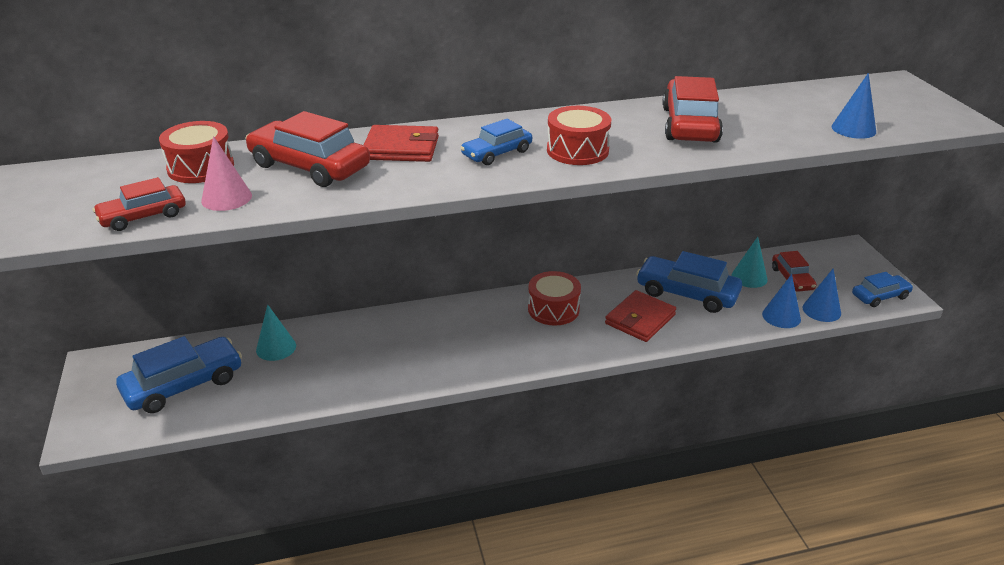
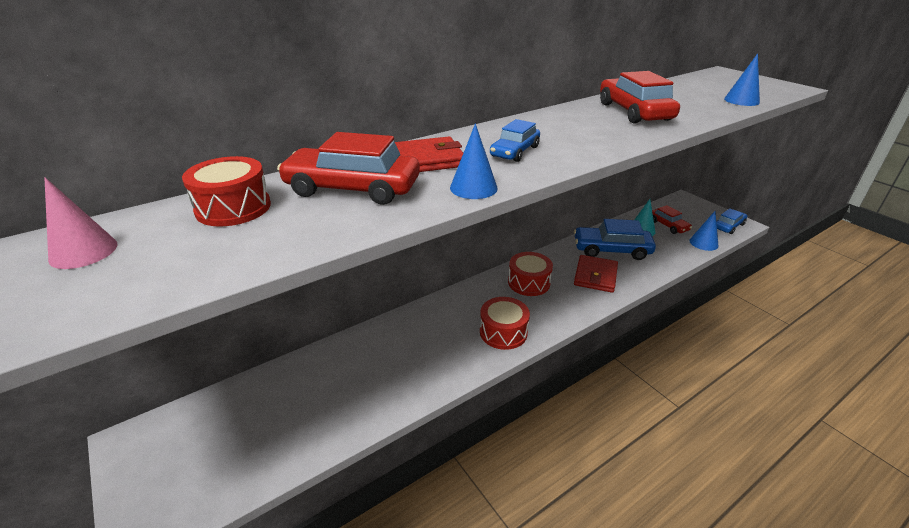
camera: 20 degrees left, 0 degrees up
(143, 216) = (197, 272): red car -> none
(184, 385) = (239, 438): blue car -> none
(226, 198) = (287, 233): pink cone -> pink cone (83, 251)
(276, 348) = (315, 373): turquoise cone -> none
(577, 150) = (576, 140): red drum -> red drum (503, 332)
(781, 316) = (683, 253): blue cone -> blue cone (473, 188)

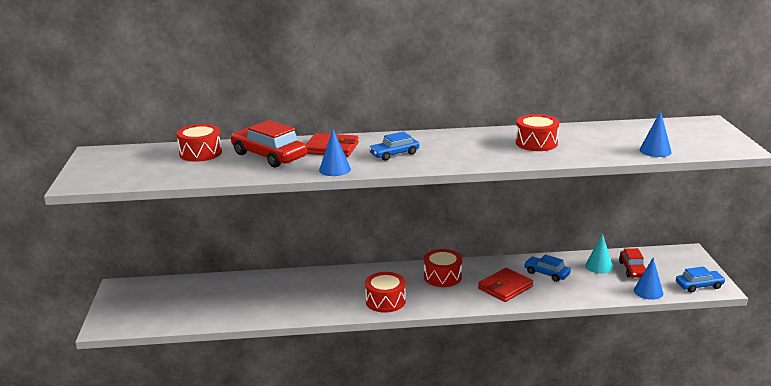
camera: 30 degrees right, 10 degrees down
(83, 251) = (123, 159): pink cone -> none
(611, 250) = (546, 273): blue car -> blue car, size x0.59
(634, 112) = (536, 143): red car -> red drum

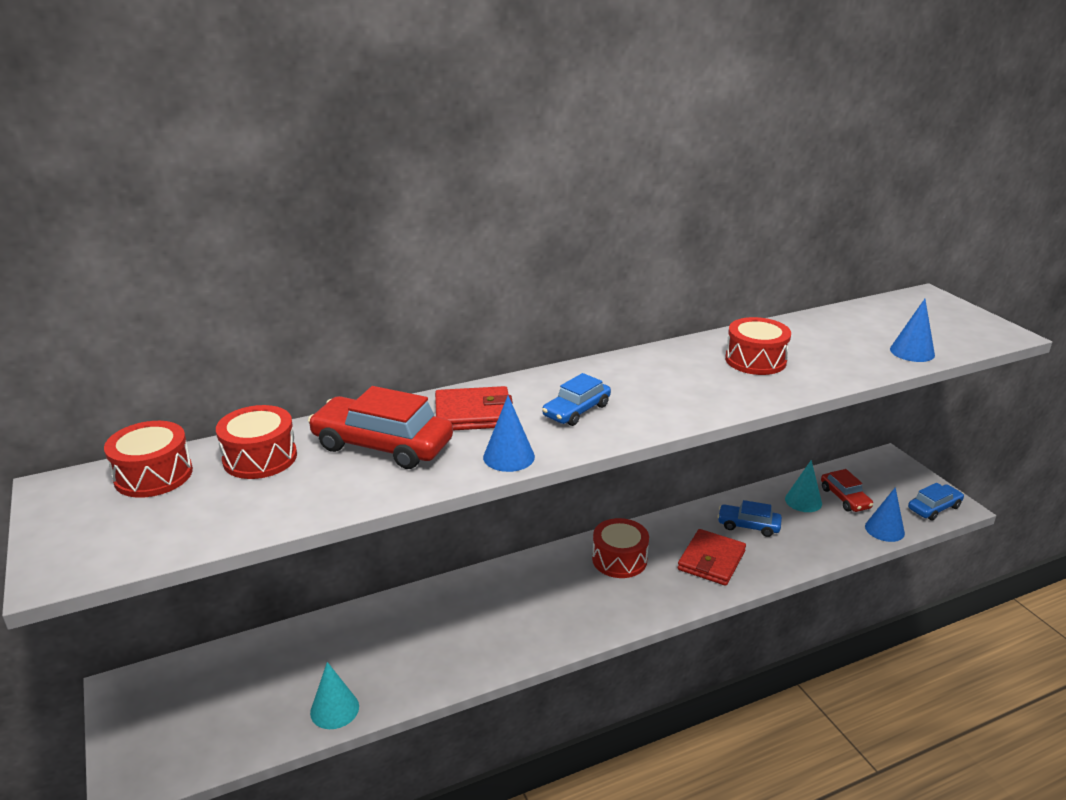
camera: 20 degrees left, 5 degrees up
(224, 317) = (334, 709): none -> turquoise cone
(385, 301) = (565, 620): red drum -> red drum (153, 475)

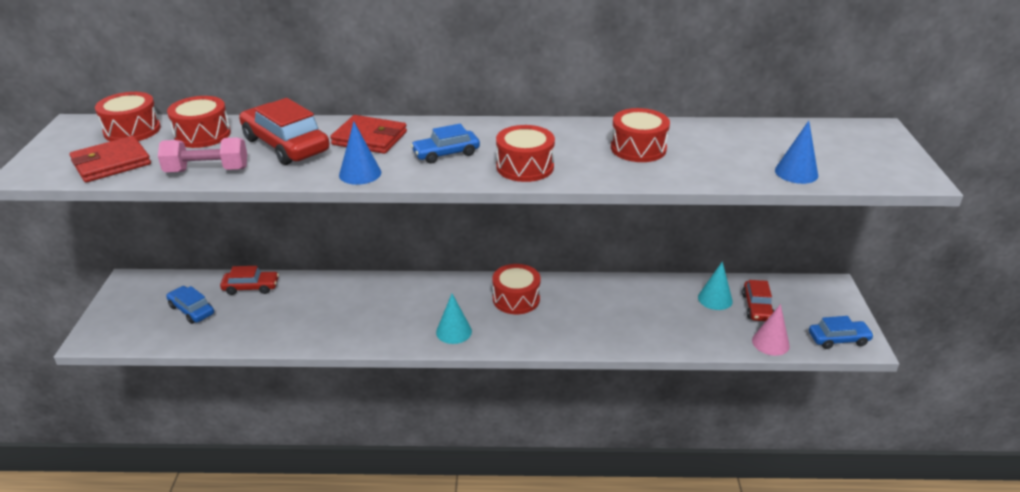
camera: 25 degrees right, 5 degrees up
(301, 642) = (251, 287): none -> red car
(317, 501) = (207, 170): none -> pink dumbbell
(334, 709) = (237, 336): turquoise cone -> turquoise cone (454, 331)
(672, 405) = (525, 167): none -> red drum
(711, 560) = (590, 321): red wallet -> red wallet (111, 163)
(748, 525) = (646, 304): blue car -> blue car (192, 310)
(884, 529) = (770, 343): blue cone -> pink cone

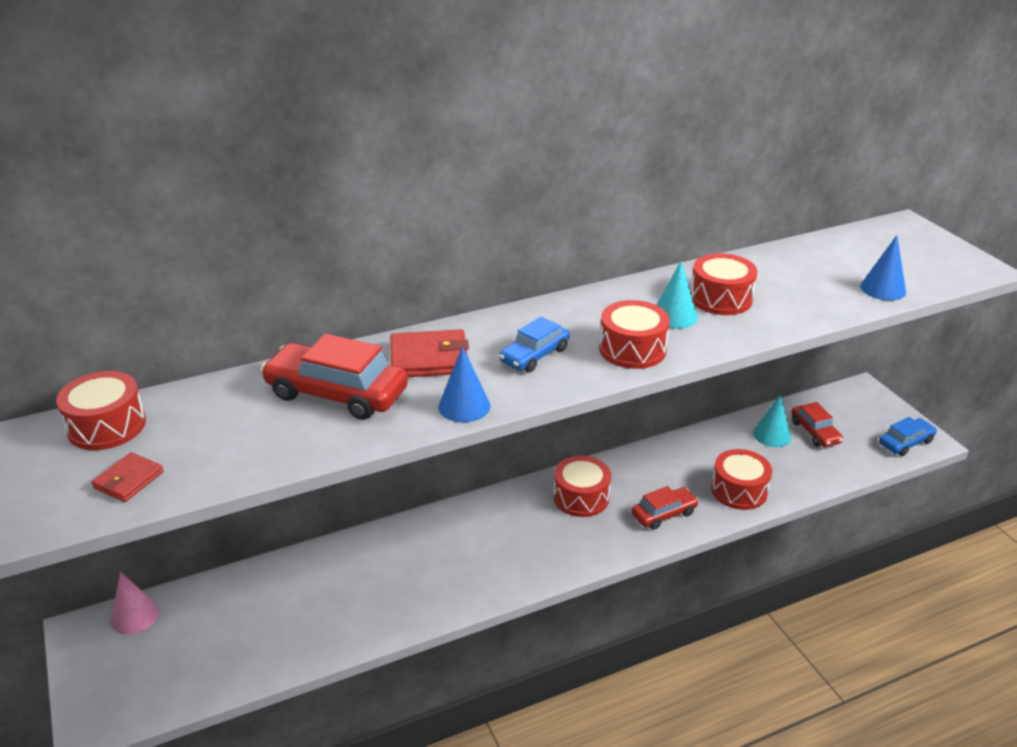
camera: 25 degrees left, 0 degrees up
(111, 163) = (129, 480): red wallet -> red wallet, size x0.60
(192, 310) = (204, 639): blue car -> none
(202, 135) = (213, 407): red drum -> red drum (739, 490)
(207, 170) = (272, 454): pink dumbbell -> none
(251, 287) = (259, 583): red car -> red car (664, 514)
(454, 331) = (544, 557): turquoise cone -> turquoise cone (674, 316)
(770, 343) = (853, 465): pink cone -> pink cone (134, 616)

